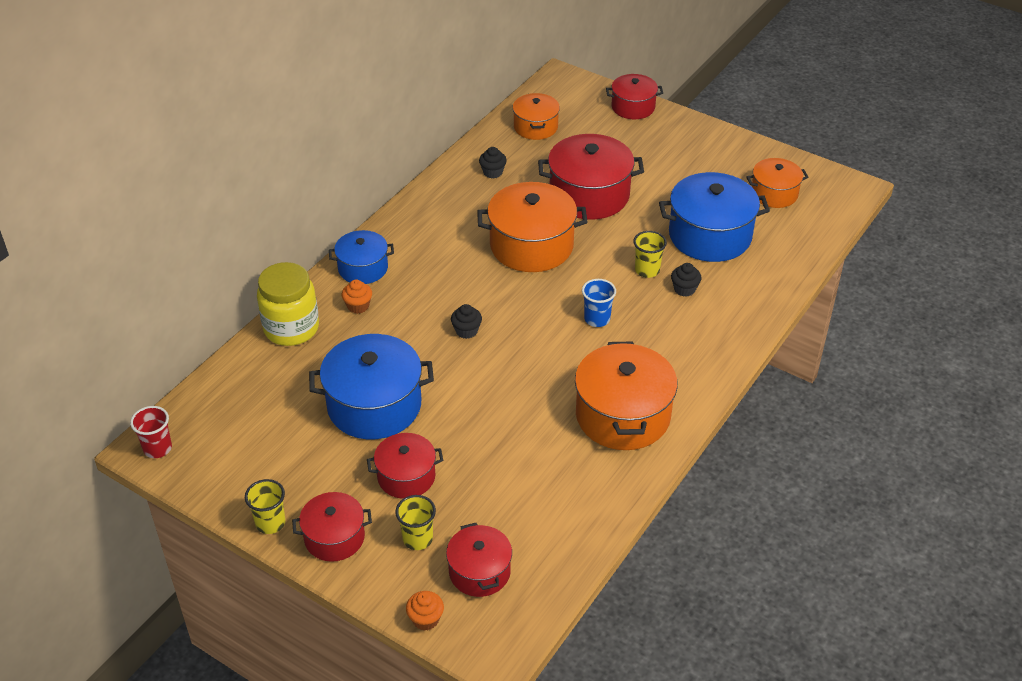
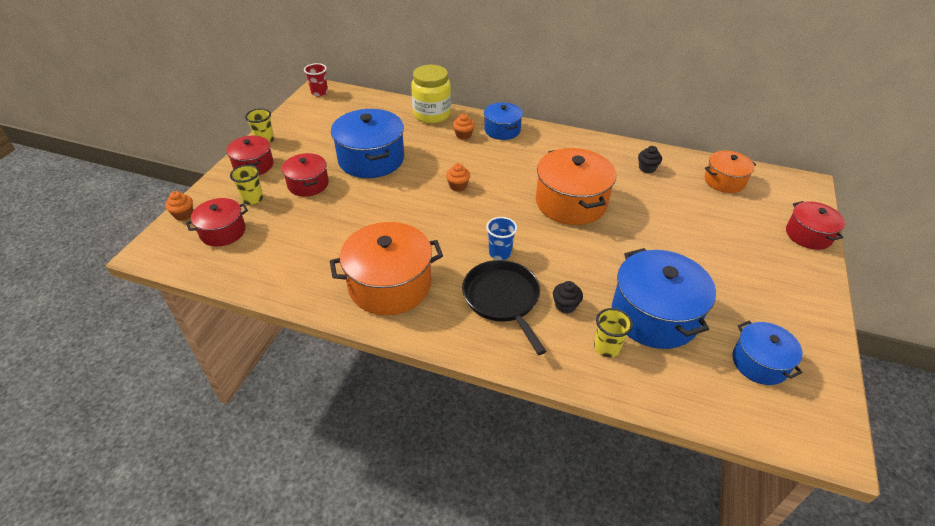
camera: 75 degrees right, 0 degrees up
(466, 331) = (458, 186): black cupcake -> orange cupcake
(589, 195) = (657, 225): red pot -> none
(647, 270) = (578, 276): yellow cup -> yellow cup (606, 347)
(665, 331) = (502, 299): none -> black pan
(774, 193) = (759, 363): orange pot -> blue pot

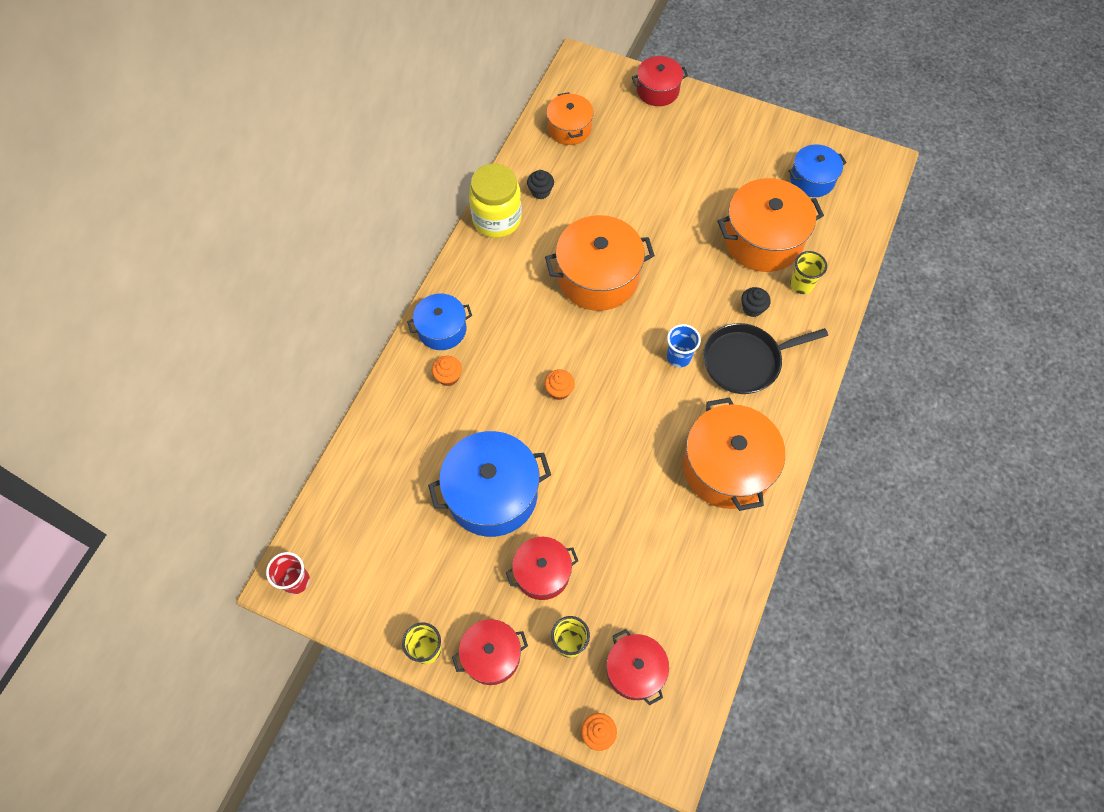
camera: 85 degrees left, 20 degrees up
(432, 115) = (390, 414): yellow jar -> yellow jar (497, 219)
(654, 315) = (762, 240): blue pot -> orange pot

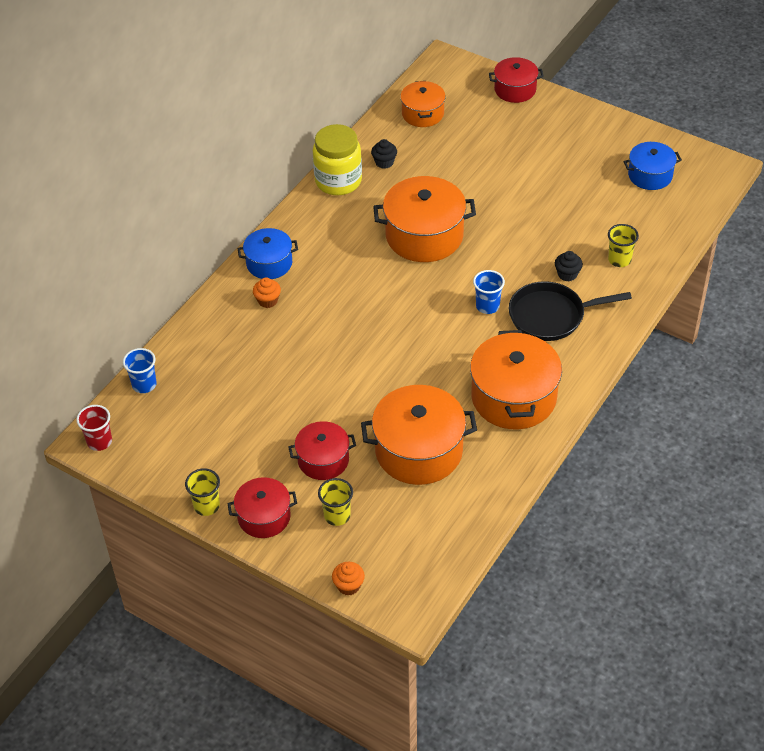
camera: 10 degrees right, 15 degrees down
(333, 500) = (144, 385): none -> blue cup
(492, 494) = (290, 395): blue pot -> none
(559, 390) = (368, 321): orange cupcake -> none
(635, 670) = (393, 543): red pot -> none
(762, 240) = (590, 220): orange pot -> orange pot (419, 450)

